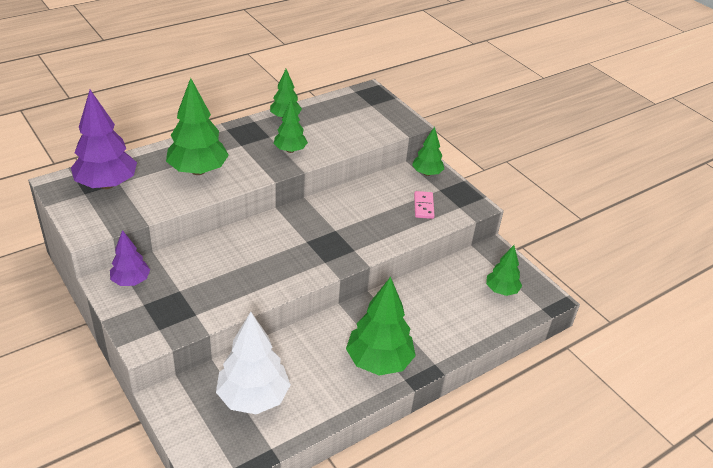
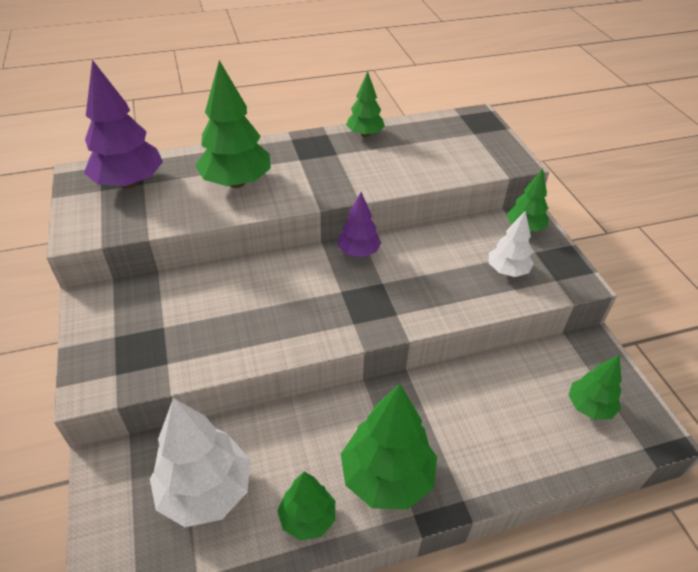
camera: 20 degrees right, 5 degrees up
(131, 281) = (116, 303): purple tree -> purple tree (358, 252)
(290, 150) = (354, 174): green tree -> green tree (307, 518)
(423, 206) = (507, 271): pink domino -> white tree

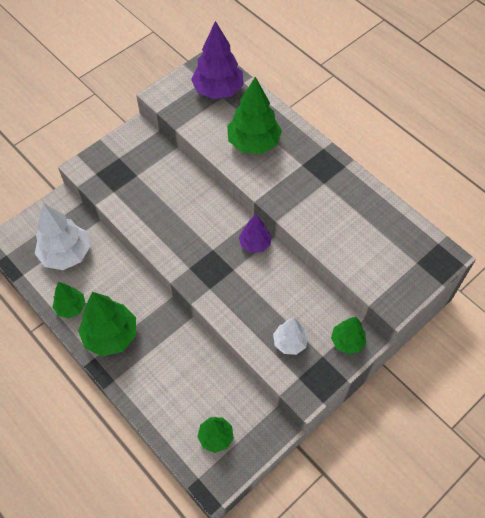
camera: 65 degrees right, 15 degrees up
(365, 134) = (361, 190): green tree -> none

